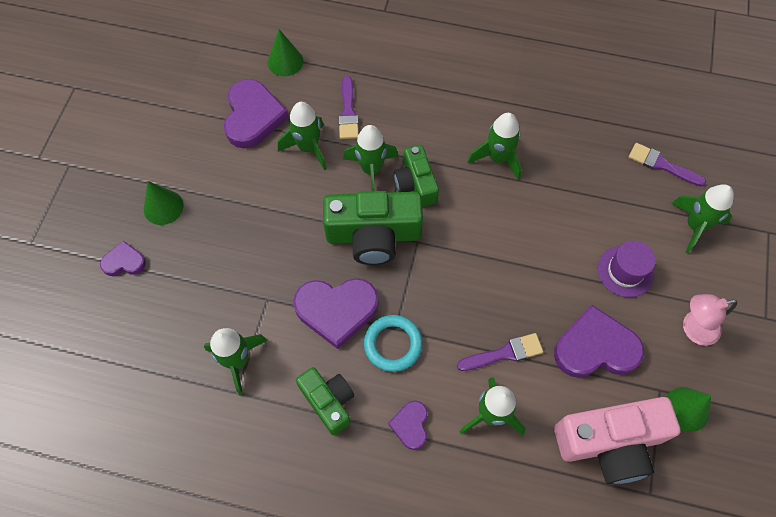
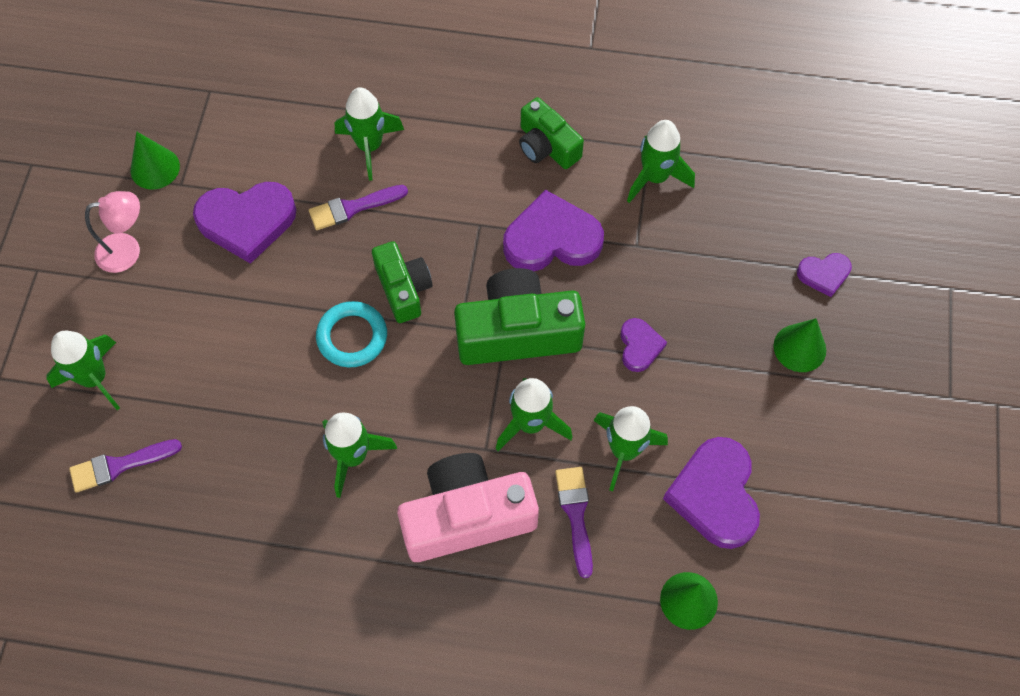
camera: 175 degrees right, 0 degrees up
(393, 344) = (481, 207): turquoise ring -> turquoise ring (352, 337)
(410, 425) = (456, 131): purple heart -> purple heart (639, 346)
(415, 184) = (467, 408): green camera -> green camera (403, 288)
(610, 443) = (244, 131): pink camera -> pink camera (467, 516)
(625, 271) = (197, 312): purple hat -> none
(662, 165) = (119, 465): purple brush -> purple brush turned 135 degrees clockwise

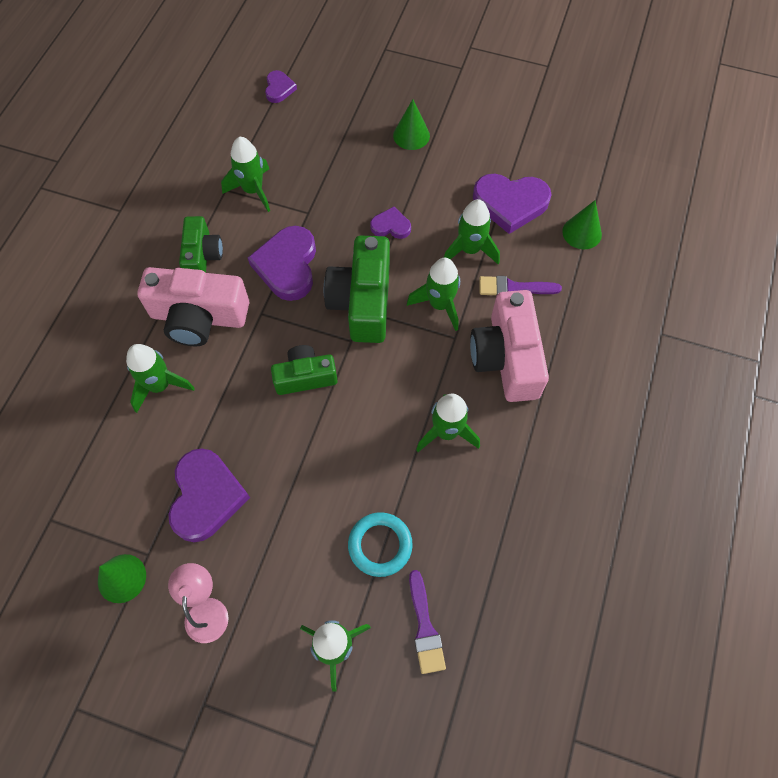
camera: 80 degrees left, 0 degrees up
(352, 337) = (340, 421): turquoise ring -> turquoise ring (380, 545)
(353, 208) = (217, 406): purple brush -> none
(463, 162) = (199, 317): none -> pink camera
(547, 146) = (202, 255): green camera -> green camera turned 60 degrees counterclockwise
(824, 274) = (359, 110): purple heart -> purple heart (279, 89)

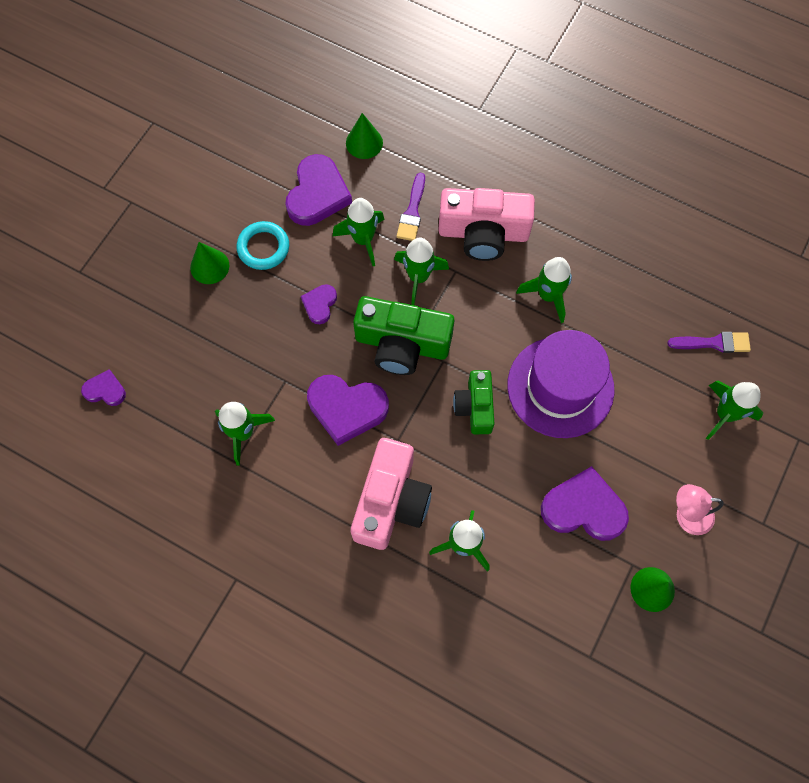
camera: 80 degrees left, 5 degrees up
(202, 255) = (316, 492): green camera -> none
(340, 457) = (560, 387): none -> purple hat
(380, 545) = (643, 366): turquoise ring -> turquoise ring (263, 247)

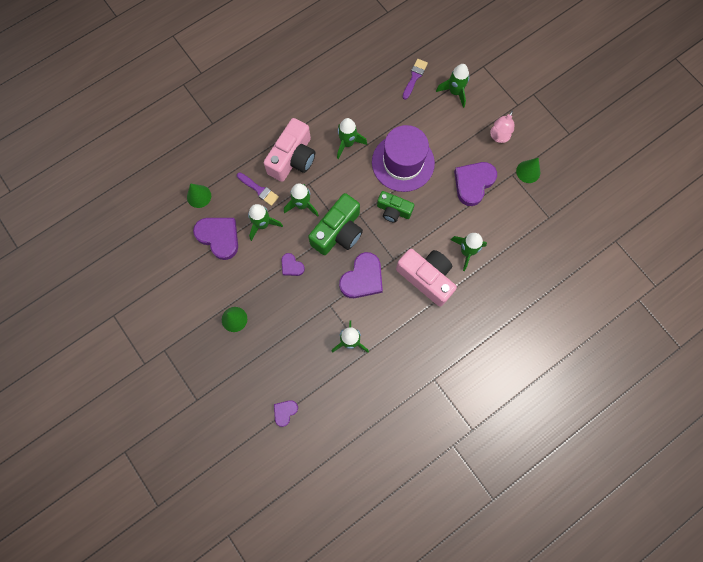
camera: 65 degrees left, 5 degrees up
(263, 247) = (238, 283): turquoise ring -> none

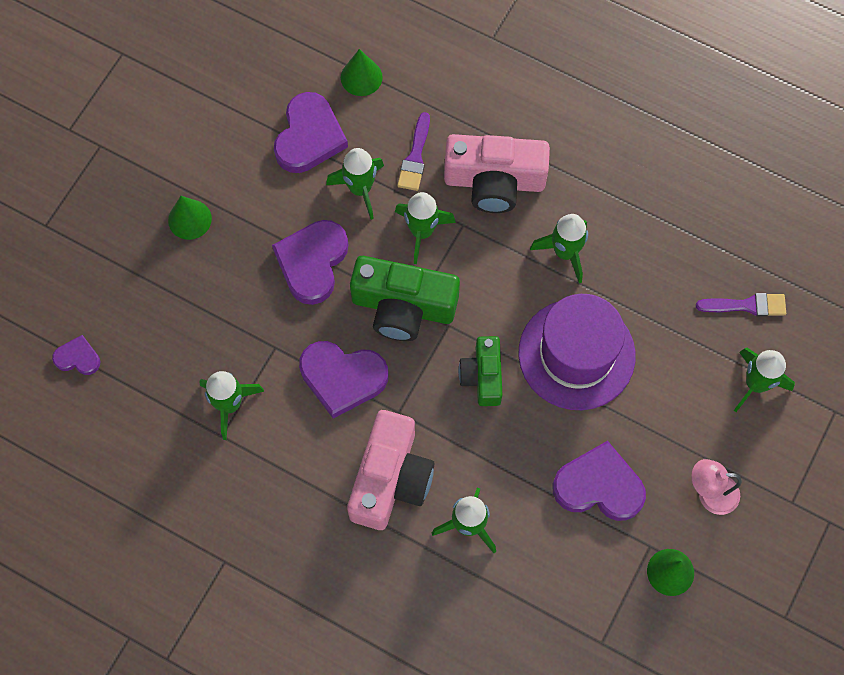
camera: 65 degrees right, 5 degrees down
(291, 266) = (312, 262): purple heart -> purple heart, size x1.90

